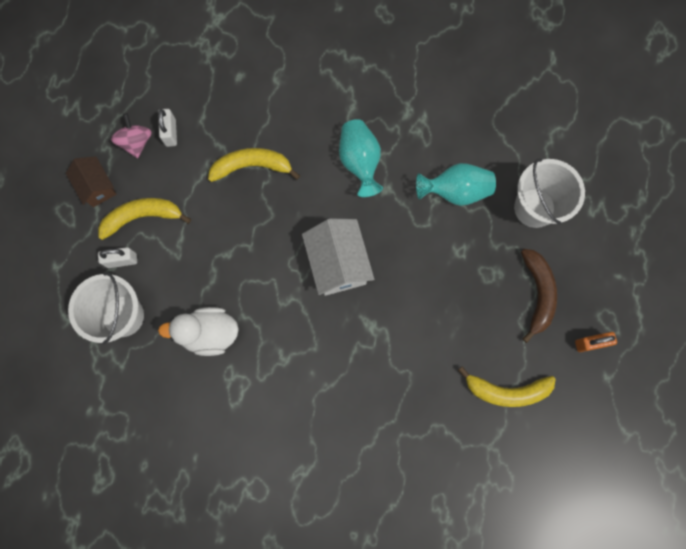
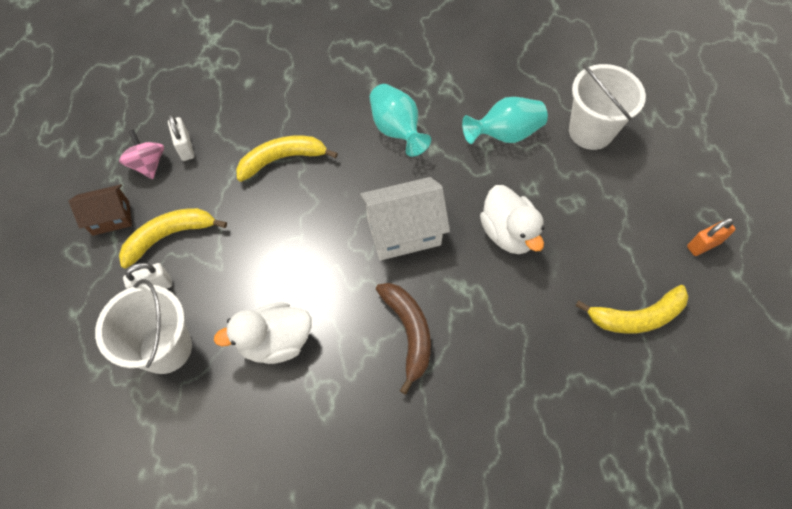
camera: 15 degrees left, 15 degrees down
(97, 187) = (111, 218): brown house -> brown house turned 60 degrees counterclockwise
(338, 264) = (404, 232): white house -> white house turned 75 degrees counterclockwise
(426, 288) = (508, 233): none -> white duck
(538, 293) = (628, 210): brown banana -> brown banana (408, 333)

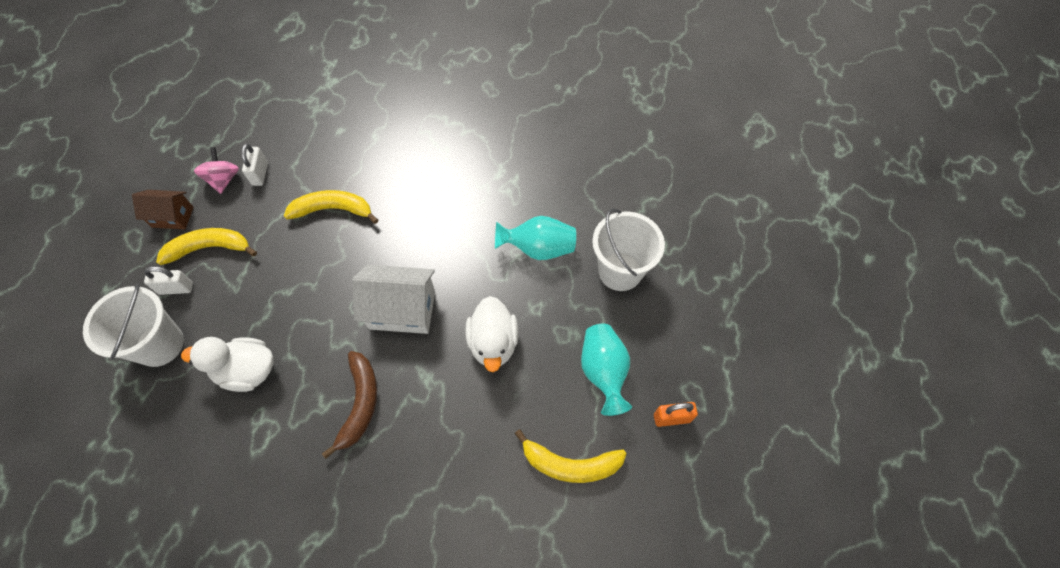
camera: 20 degrees right, 0 degrees up
(397, 130) = (443, 214): turquoise vase -> turquoise vase (603, 372)

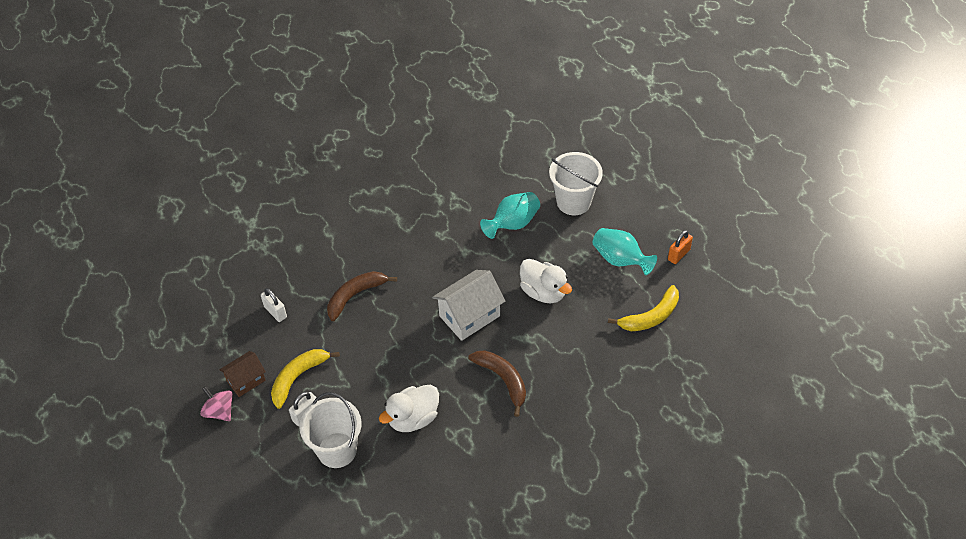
camera: 40 degrees left, 10 degrees down
(224, 180) = (253, 334): pink spinning top -> pink spinning top (219, 411)
(333, 210) = (355, 296): yellow banana -> brown banana

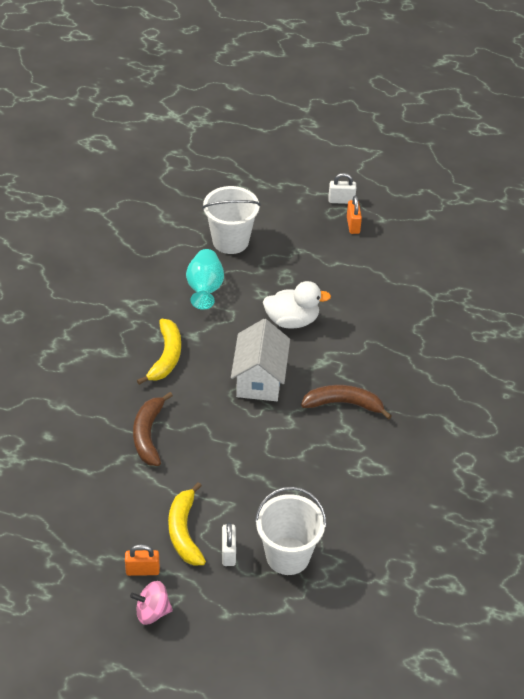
camera: 50 degrees left, 5 degrees down
(246, 380) = (142, 570): brown house -> orange padlock
(275, 312) = (96, 499): white padlock -> white padlock (341, 200)
(413, 418) = (314, 484): white duck -> none
(620, 260) = (317, 258): turquoise vase -> none
(650, 316) = (388, 281): yellow banana -> yellow banana (166, 357)

